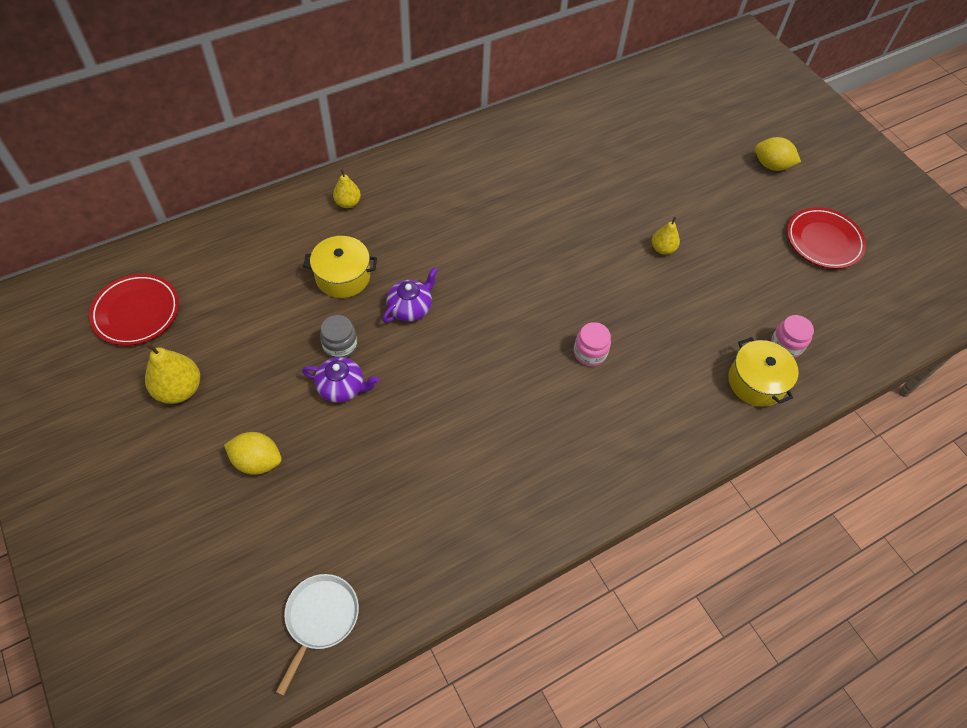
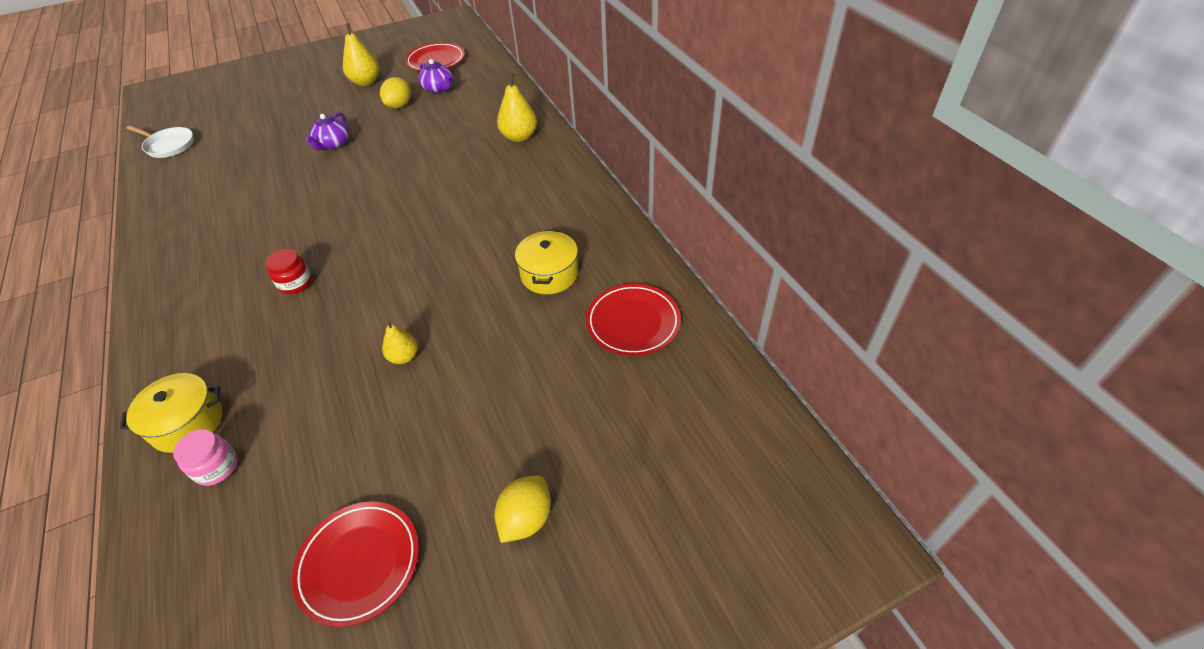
camera: 100 degrees right, 10 degrees down
(257, 461) = (294, 114): yellow lemon -> yellow lemon (399, 105)
(340, 346) = (371, 141): grey jar -> none
(343, 276) = (438, 139): yellow pot -> yellow pot (549, 274)
(348, 203) = (519, 137): yellow pear -> yellow pear, size x1.62
(410, 308) = (393, 174): purple teapot -> purple teapot (438, 88)
(590, 353) = (295, 283): pink jar -> red jar
(607, 117) = (633, 322): none -> red plate

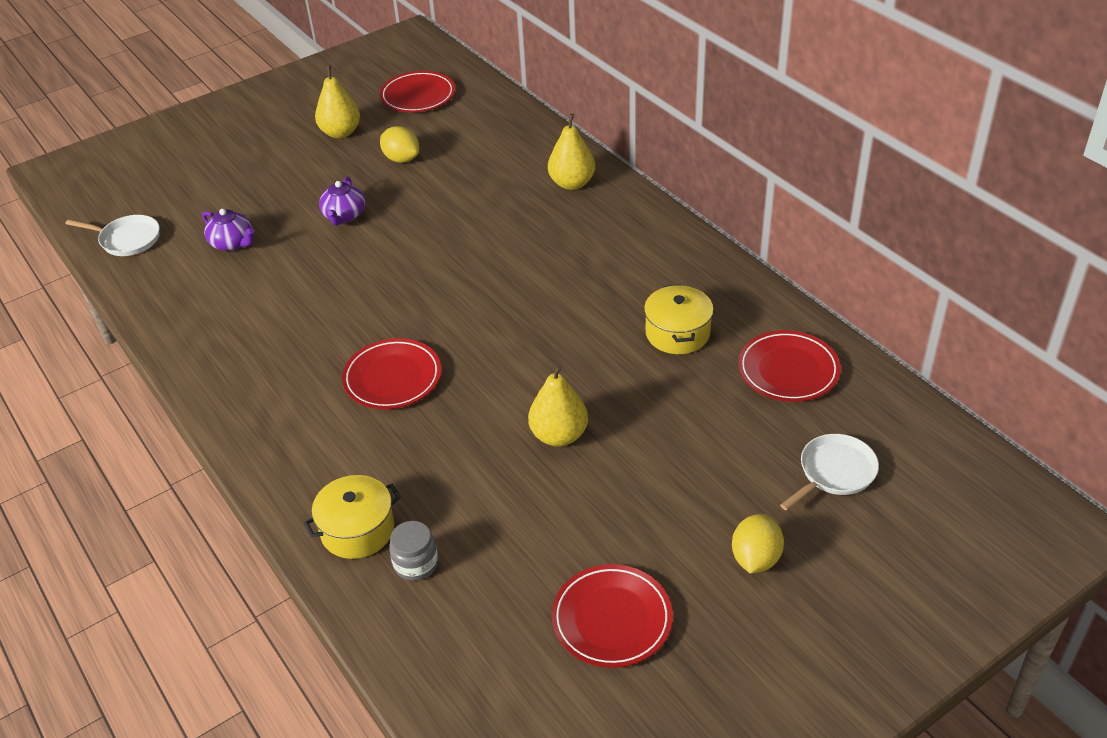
camera: 10 degrees left, 5 degrees down
(216, 467) = (416, 564): pink jar -> grey jar
(295, 283) = (392, 378): red jar -> red plate
(399, 105) = (401, 159): yellow lemon -> yellow lemon turned 60 degrees counterclockwise
(404, 357) = (559, 435): yellow pear -> yellow pear, size x1.62
(438, 88) = (440, 132): purple teapot -> purple teapot (232, 243)
(638, 434) = (834, 472): none -> white pan

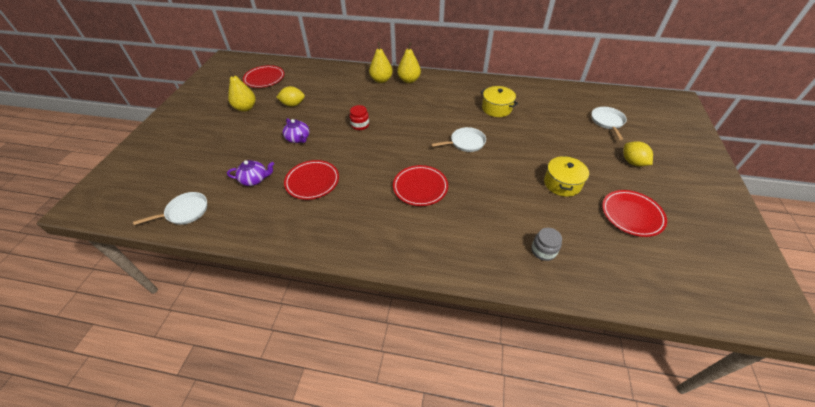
camera: 45 degrees left, 5 degrees up
(357, 530) = (501, 256): yellow pot -> yellow pot (562, 183)
(443, 241) = (360, 125): none -> red jar
(544, 356) = (465, 142): none -> white pan
(559, 435) = (514, 166): yellow pear -> yellow pear (409, 80)
(788, 370) = (546, 100): red plate -> red plate (312, 182)

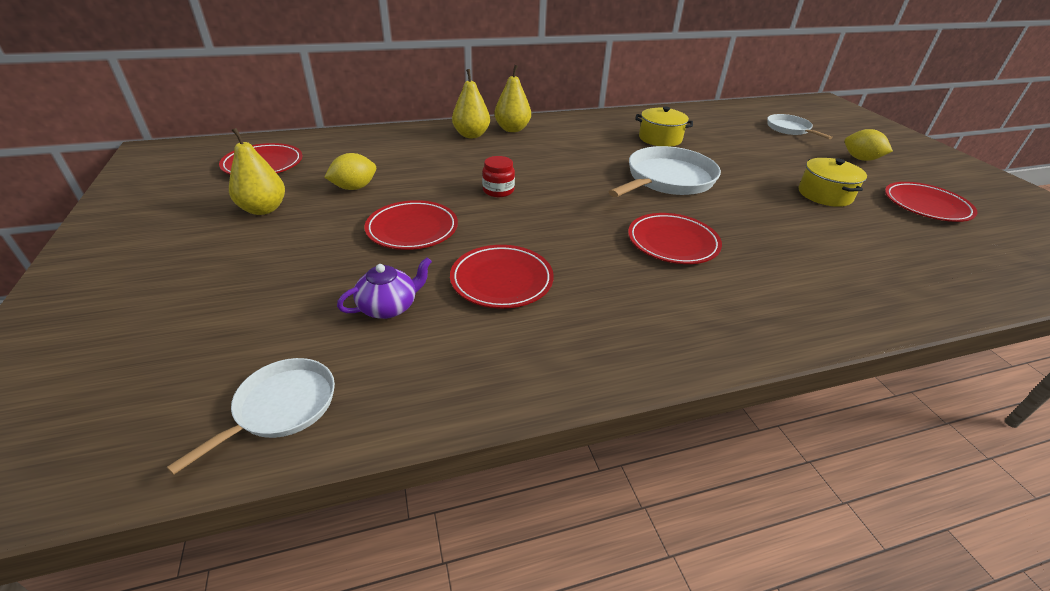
camera: 30 degrees left, 10 degrees down
(298, 138) = (412, 229): purple teapot -> red plate
(465, 142) = (667, 179): white pan -> white pan, size x1.71
(543, 251) = (899, 268): grey jar -> none

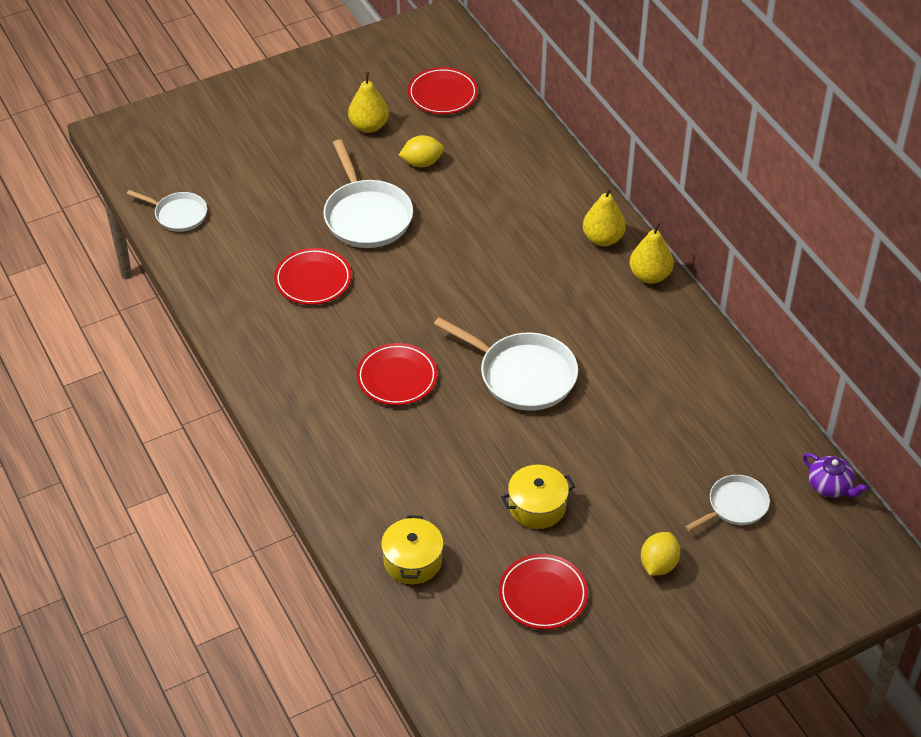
camera: 80 degrees right, 10 degrees up
(354, 188) = (422, 163): yellow lemon -> yellow lemon turned 60 degrees counterclockwise
(389, 307) = (269, 231): purple teapot -> purple teapot (830, 486)
(412, 229) = (366, 216): red plate -> white pan
(471, 135) = (570, 210): yellow pear -> yellow pear (650, 275)
(498, 191) = (450, 253): red jar -> none
(660, 138) = (636, 369): yellow pot -> yellow pot (412, 561)

